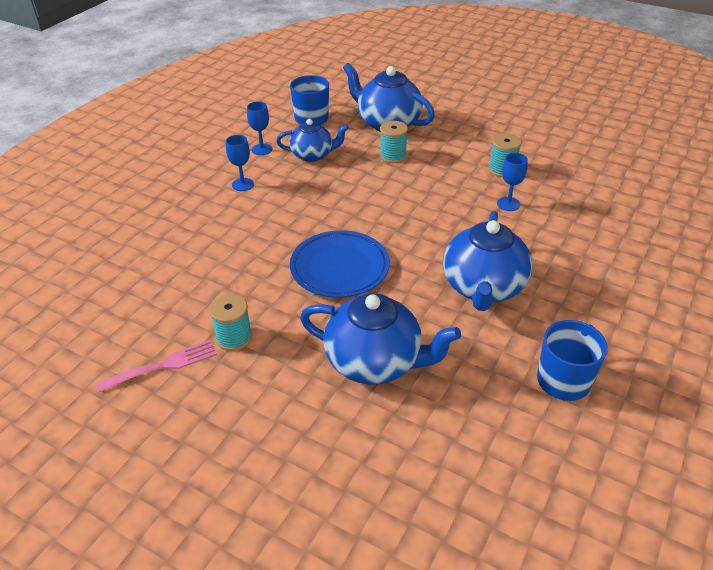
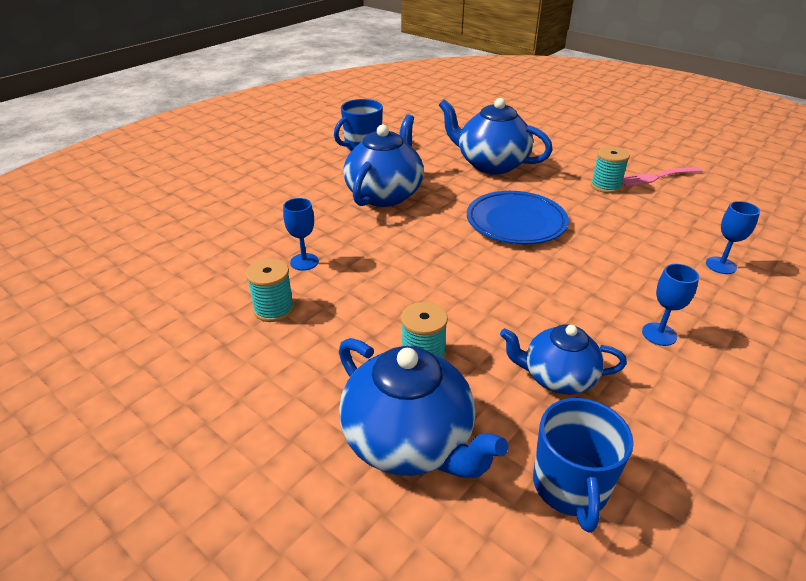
camera: 170 degrees left, 5 degrees down
(262, 149) = (653, 405): blue goblet -> blue goblet (721, 265)

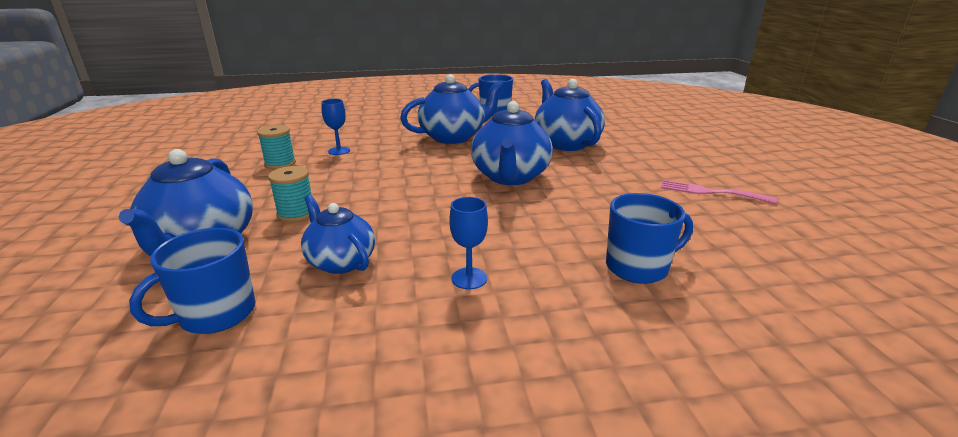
camera: 40 degrees right, 10 degrees down
(516, 222) = (510, 177): blue plate -> blue teapot
(605, 186) = (640, 182): turquoise spool -> none
(721, 265) = (638, 267): blue goblet -> blue mug

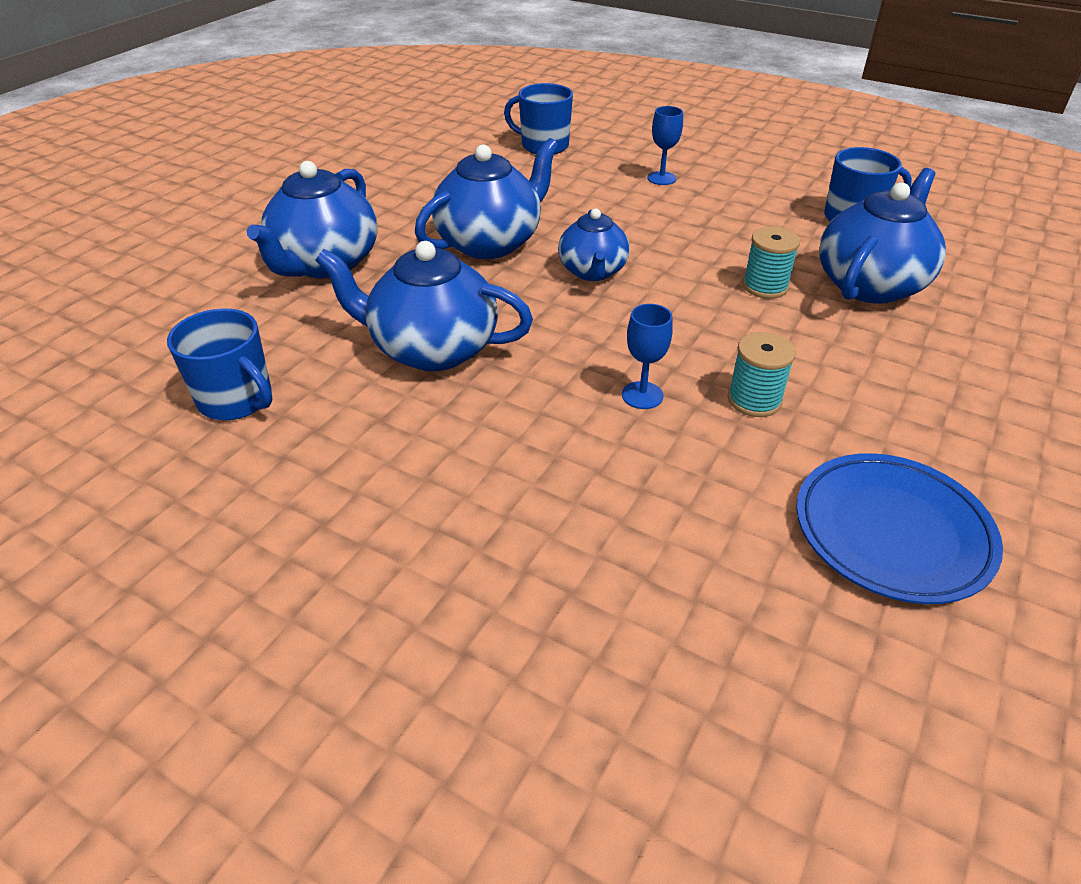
camera: 140 degrees left, 15 degrees up
(206, 149) = (892, 532): none -> blue plate
(340, 261) = (746, 221): blue teapot -> blue teapot (592, 272)
(710, 192) = (364, 159): pink fork -> none

